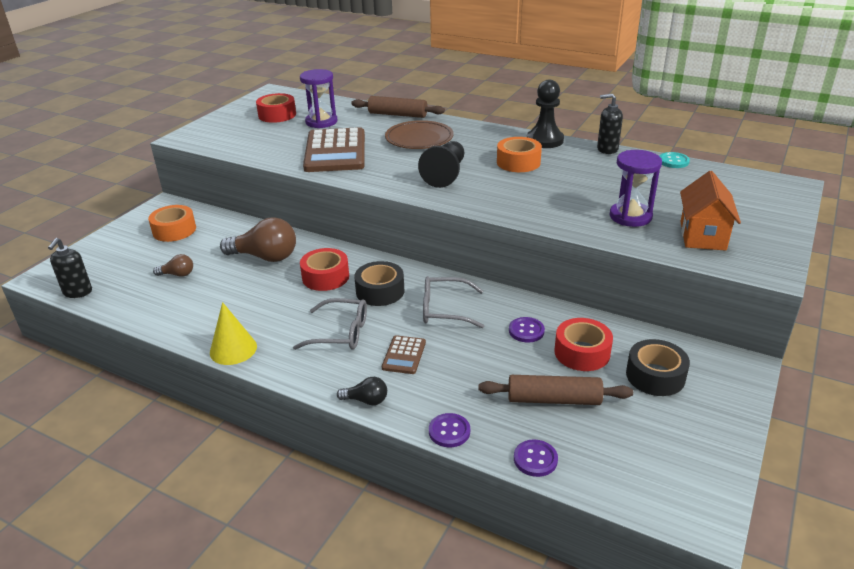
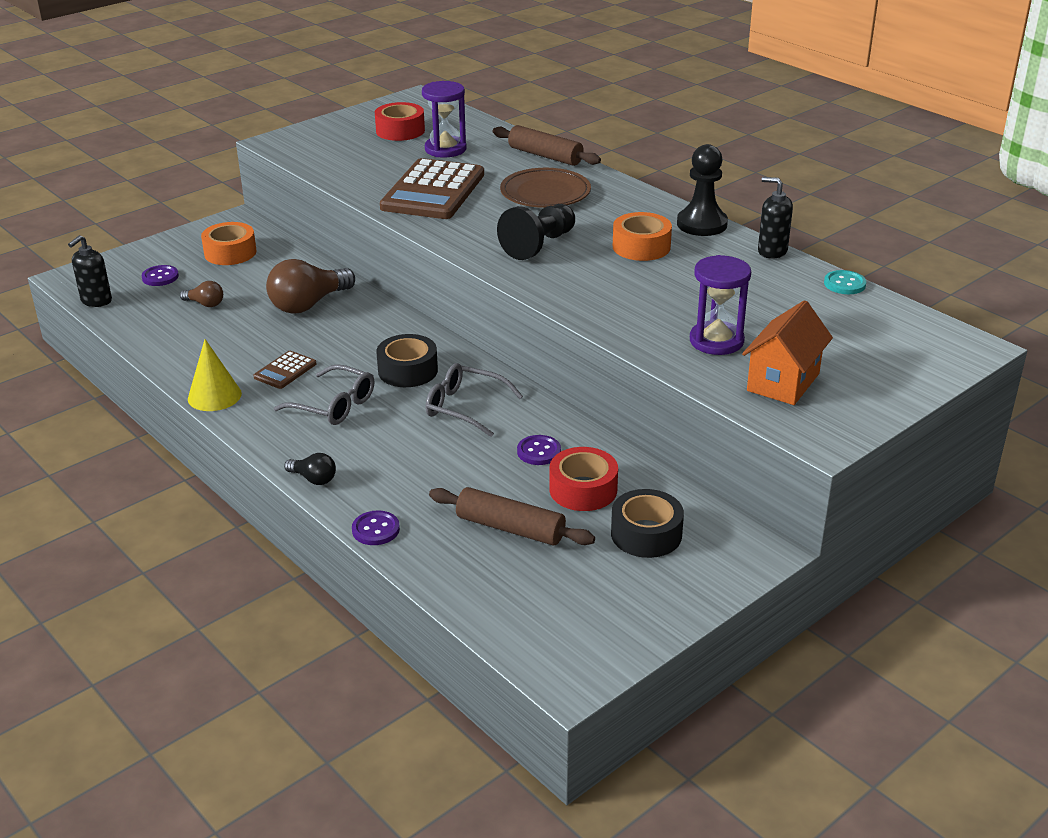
camera: 20 degrees right, 0 degrees up
(265, 257) = (308, 304): brown light bulb -> brown light bulb turned 105 degrees clockwise
(325, 277) = (359, 341): red tape -> none
(404, 355) = (384, 444): brown calculator -> brown calculator (285, 371)
(535, 459) = (443, 578): purple button -> purple button (160, 277)

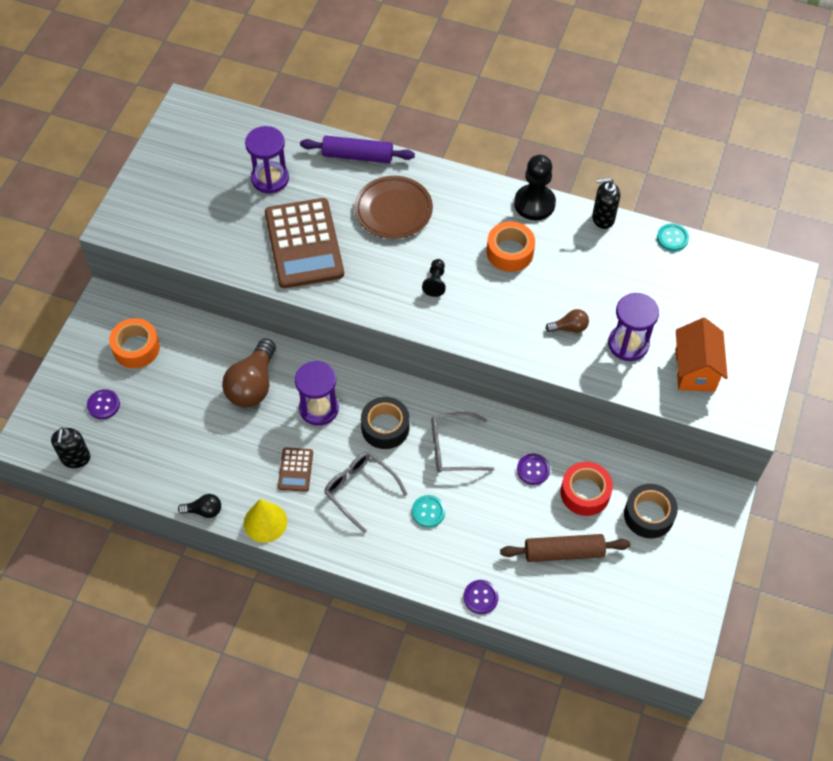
camera: 30 degrees left, 25 degrees up
(205, 304) = (169, 421): brown light bulb -> brown light bulb (569, 328)
(313, 479) = (404, 571): black light bulb -> black light bulb (204, 510)
(333, 405) = (360, 490): grey glasses -> grey glasses turned 135 degrees counterclockwise
(355, 338) = (319, 408): none -> purple hourglass
(388, 444) = (428, 512): none -> turquoise button
(400, 131) = (211, 165): red tape -> none
(539, 245) = (435, 282): black pawn -> black pawn, size x0.54
(545, 156) = (357, 156): brown rolling pin -> purple rolling pin

